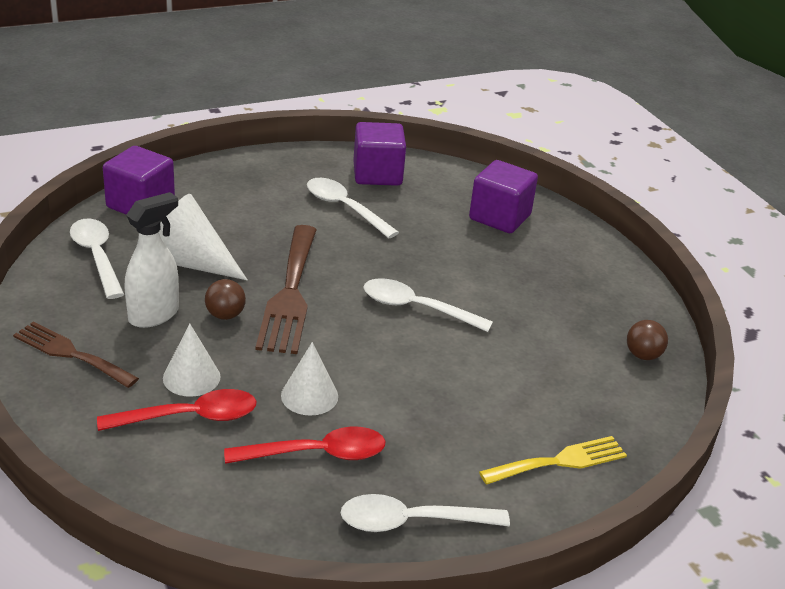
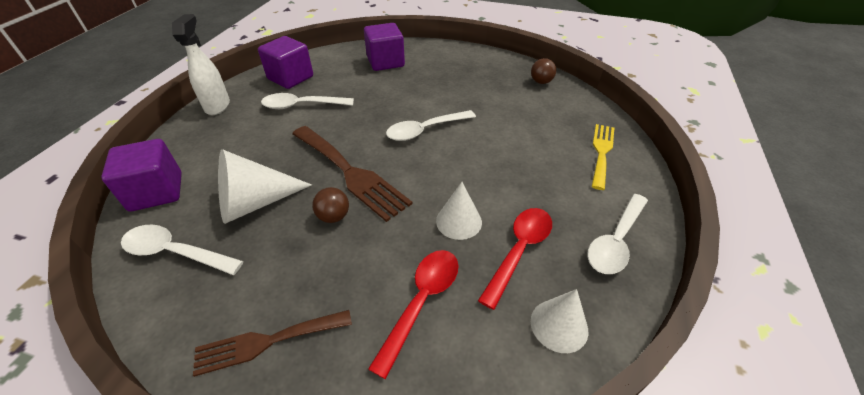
camera: 45 degrees left, 10 degrees up
(154, 315) = (286, 256): white spray bottle -> white spray bottle (218, 106)
(191, 377) = (379, 274): white cone -> white cone (559, 325)

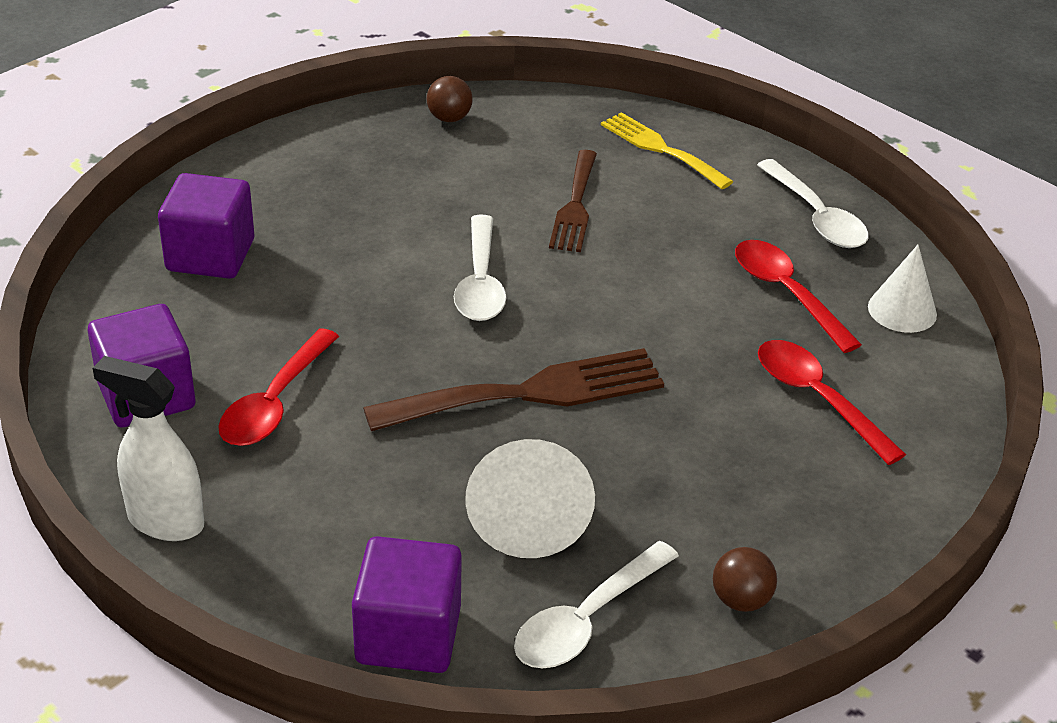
camera: 65 degrees left, 5 degrees down
(267, 341) = (805, 544): brown fork -> brown fork (575, 206)
(302, 106) = (275, 403): white spoon -> red spoon
(333, 216) = (619, 435): brown ball -> brown ball (741, 600)
(458, 221) = (706, 322): white cone -> none

